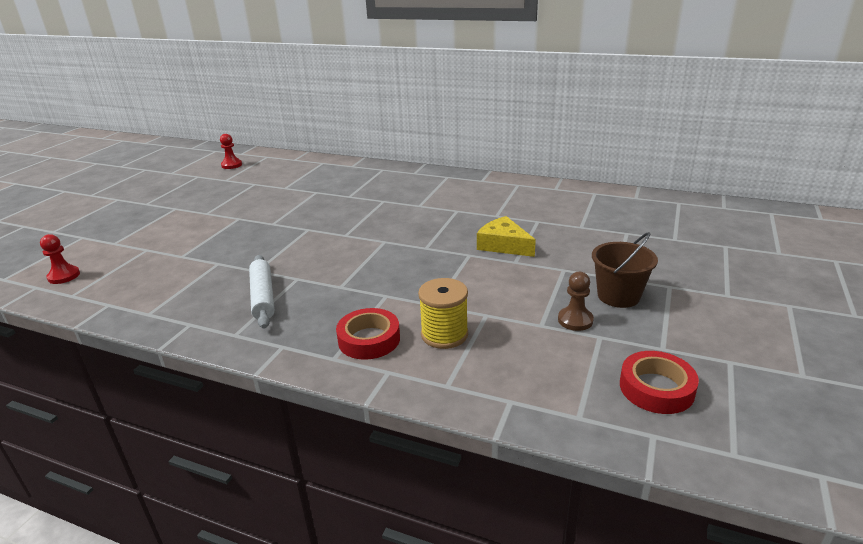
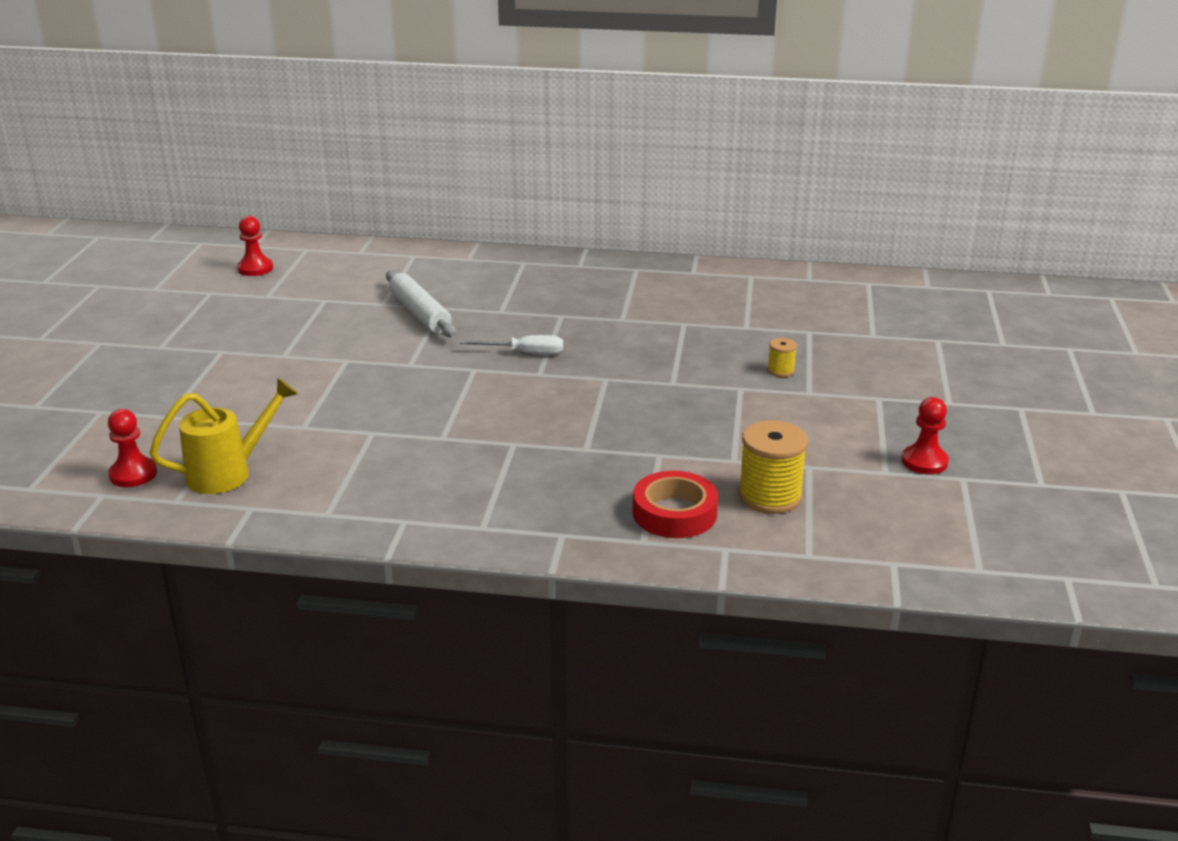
camera: 15 degrees left, 0 degrees up
(116, 280) = (229, 473): none -> yellow watering can
(263, 297) = (483, 474): white rolling pin -> white rolling pin (420, 313)
(345, 222) = (525, 353): none -> white screwdriver
(503, 245) = (780, 370): yellow cheese -> yellow spool
(575, 320) = (924, 461): brown pawn -> red pawn
(618, 296) = (963, 426): brown bucket -> none
(656, 388) = (1051, 529): red tape -> none

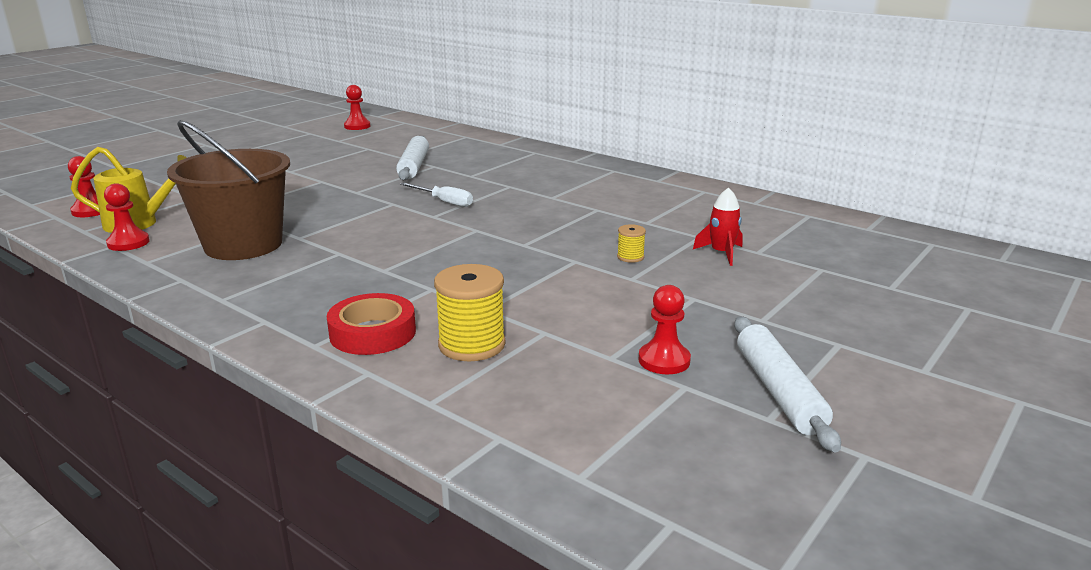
camera: 30 degrees right, 5 degrees down
(263, 499) = (128, 243): none -> red pawn
(399, 463) = (243, 245): none -> brown bucket
(847, 345) = (721, 253): none -> red rocket
(1025, 461) = (778, 391): none -> white rolling pin

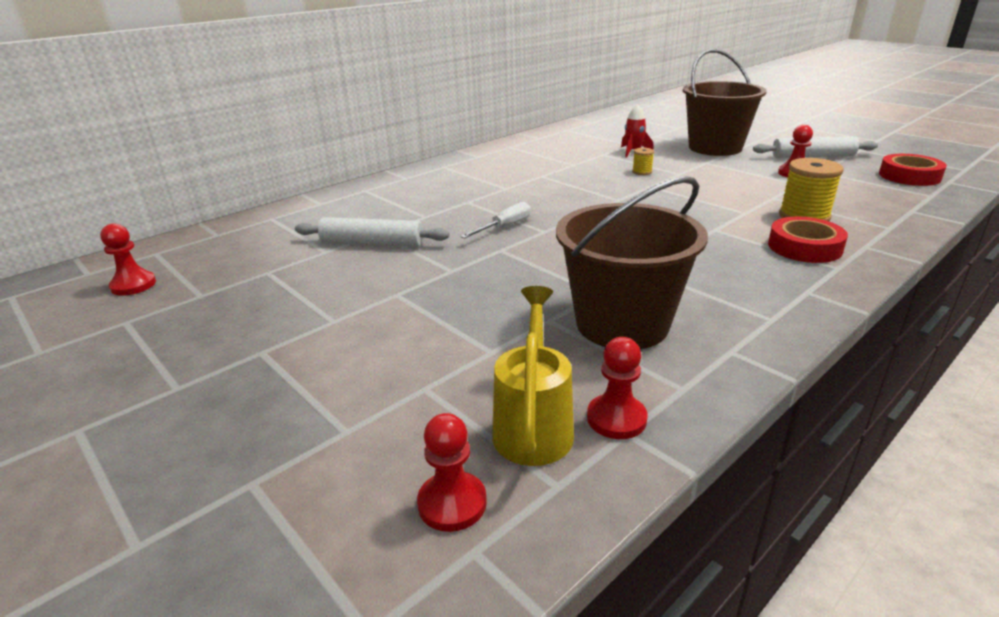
camera: 80 degrees left, 5 degrees up
(691, 478) = (909, 176): none -> red tape
(779, 309) = (715, 148): none -> brown bucket

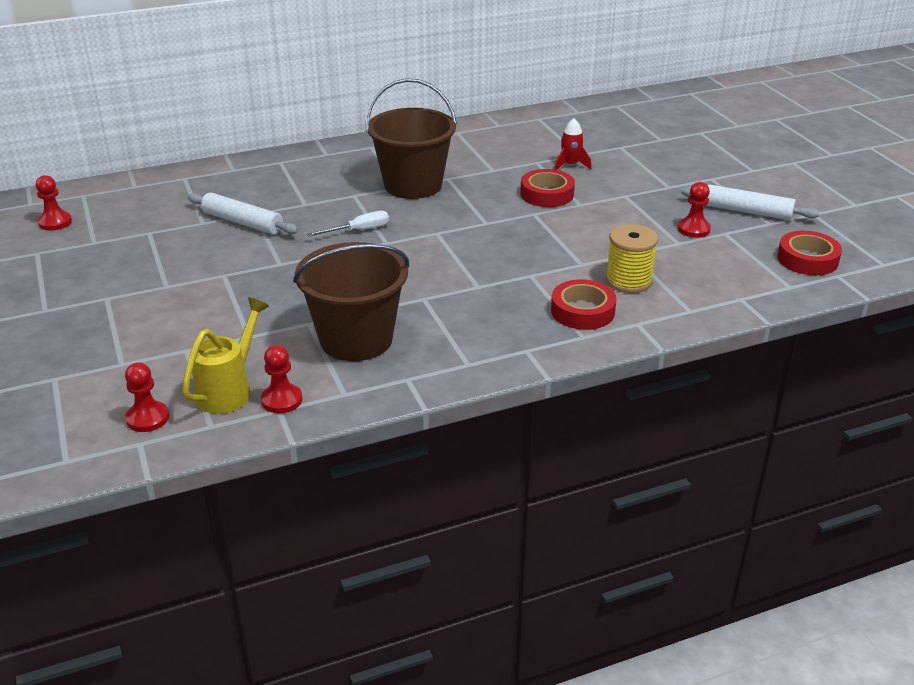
camera: 20 degrees right, 5 degrees up
(642, 172) = (547, 194): yellow spool -> red tape
(715, 148) = (660, 178): brown bucket -> brown bucket (413, 185)

